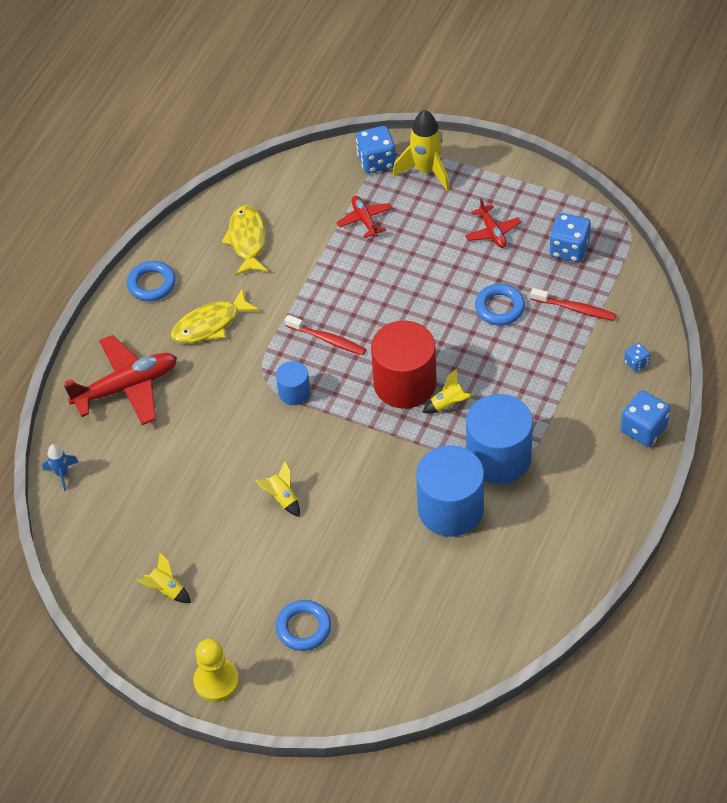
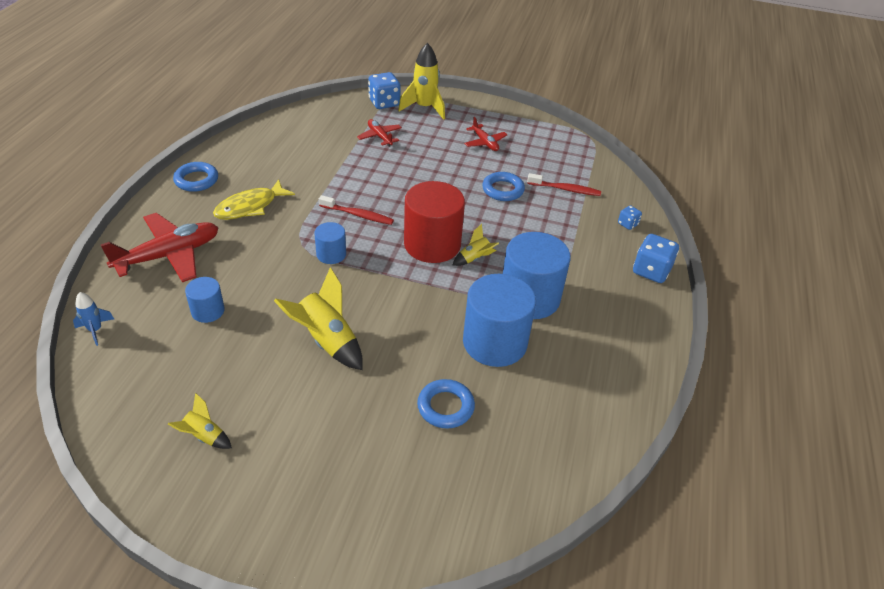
camera: 15 degrees left, 10 degrees down
(167, 457) = (208, 311): none -> blue cylinder
(216, 681) = (262, 535): yellow pawn -> none
(247, 240) = (281, 150): yellow fish -> none
(282, 498) = (326, 341): yellow rocket -> yellow rocket, size x1.84
(303, 628) = (360, 466): blue ring -> blue ring (445, 407)
(569, 249) = (548, 152): blue dice -> none

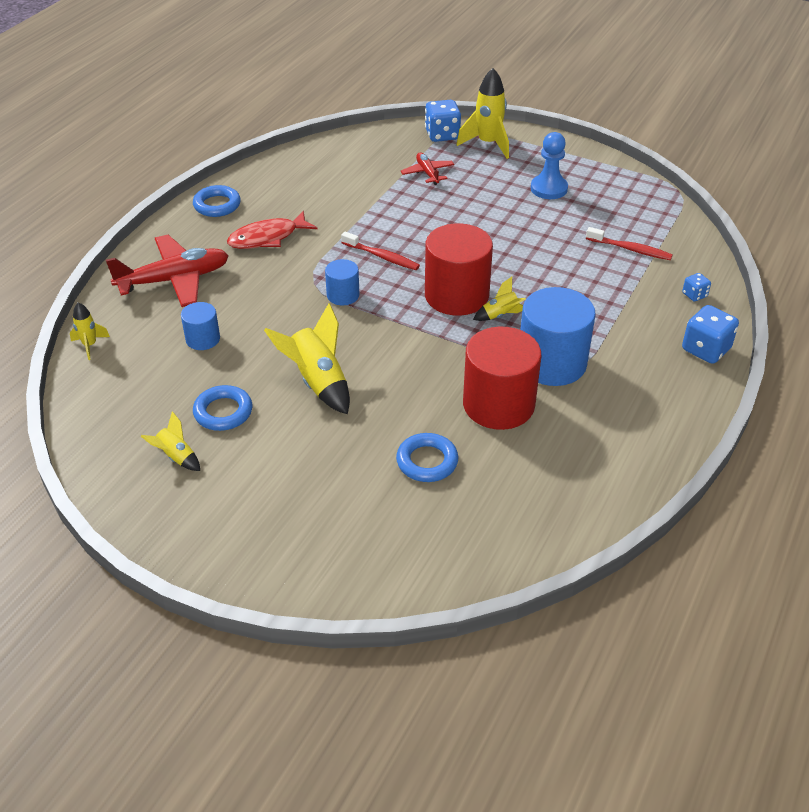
camera: 15 degrees right, 0 degrees up
(95, 330) = (90, 345): blue rocket -> yellow rocket
(250, 207) = (267, 238): yellow fish -> red fish
(485, 142) = (549, 189): red plane -> blue pawn
(494, 342) = (498, 404): blue cylinder -> red cylinder
(503, 190) = (555, 243): blue ring -> blue ring (223, 412)

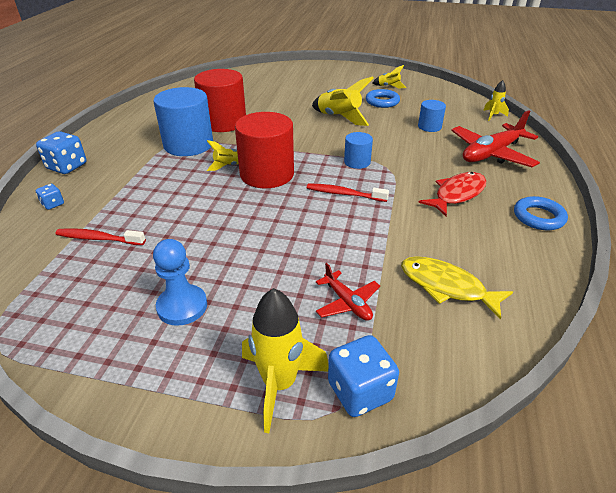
camera: 165 degrees right, 5 degrees down
(348, 171) = (446, 287): none -> yellow fish
(427, 461) = (260, 99): blue ring -> none

